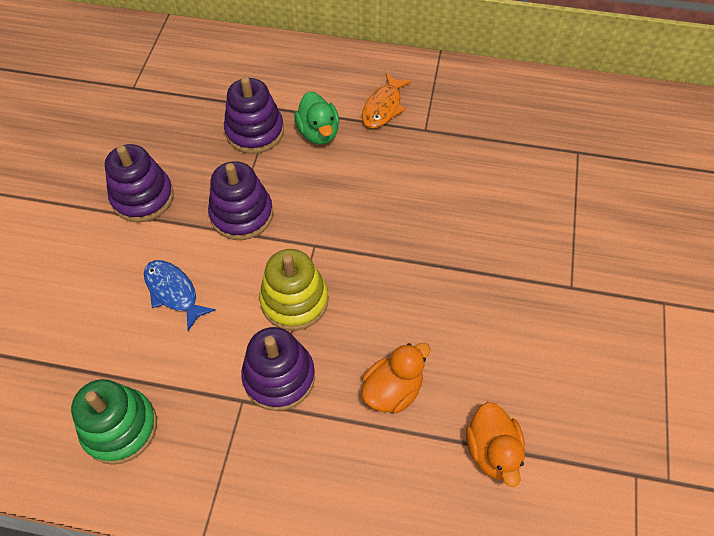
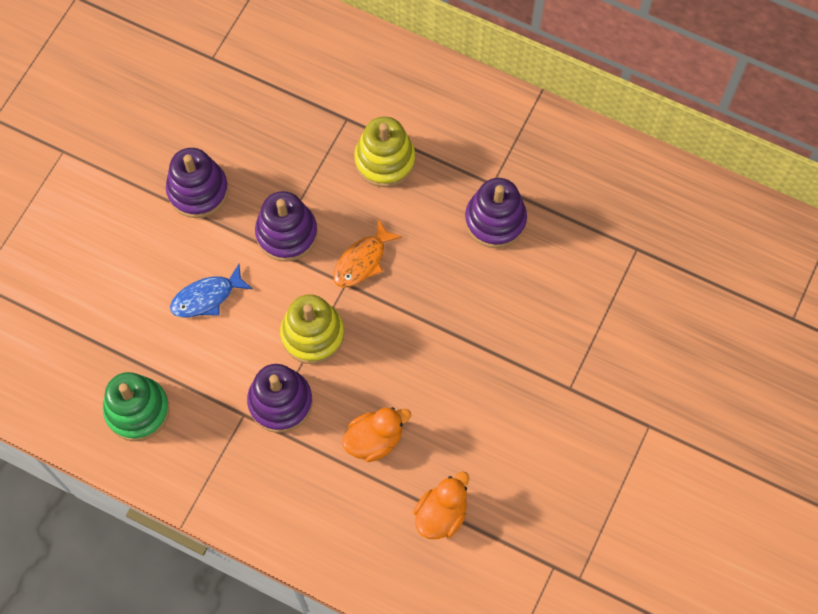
camera: 15 degrees right, 10 degrees up
(173, 292) = (207, 297): blue fish -> blue fish turned 90 degrees counterclockwise
(255, 131) = (322, 143): purple stacking toy -> purple stacking toy (495, 220)
(318, 133) = (385, 160): green duck -> yellow stacking toy
(383, 107) = (459, 146): orange fish -> orange fish (362, 261)
(492, 451) = (441, 514): orange duck -> orange duck turned 150 degrees counterclockwise

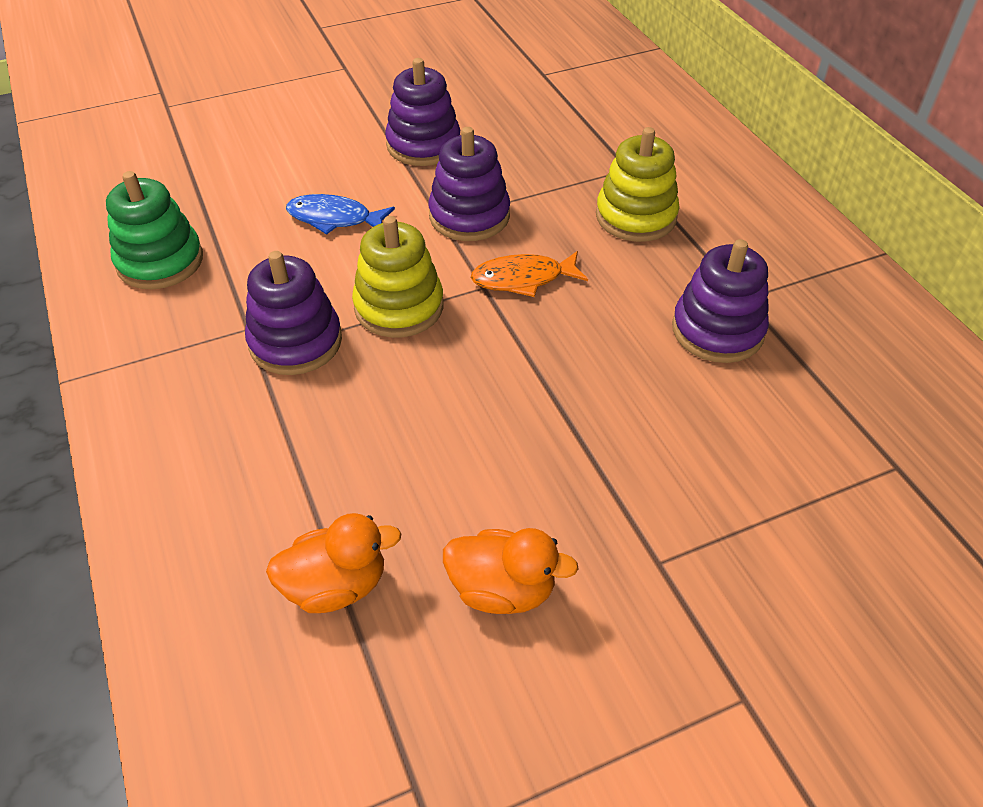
camera: 40 degrees right, 20 degrees down
(374, 440) = (350, 445): orange duck -> orange duck (502, 589)

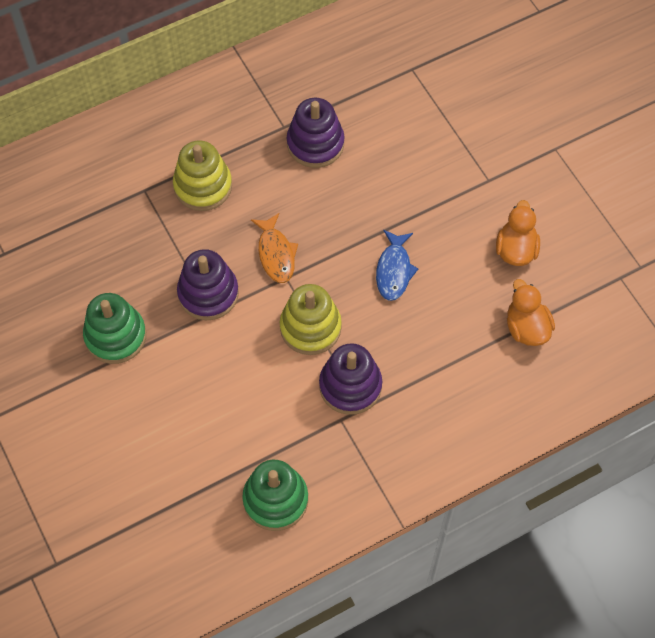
camera: 95 degrees left, 15 degrees up
(334, 218) = (216, 386): blue fish -> blue fish (394, 271)
(423, 145) = (115, 336): purple stacking toy -> green stacking toy

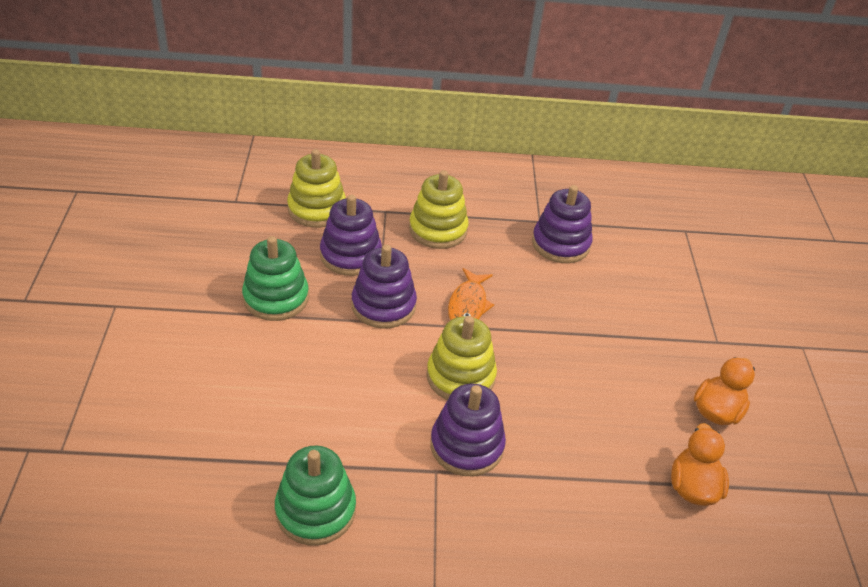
camera: 25 degrees right, 20 degrees down
(83, 222) = (317, 209): none -> yellow stacking toy
(147, 256) = (350, 255): none -> purple stacking toy
(394, 271) = (575, 370): blue fish -> none

